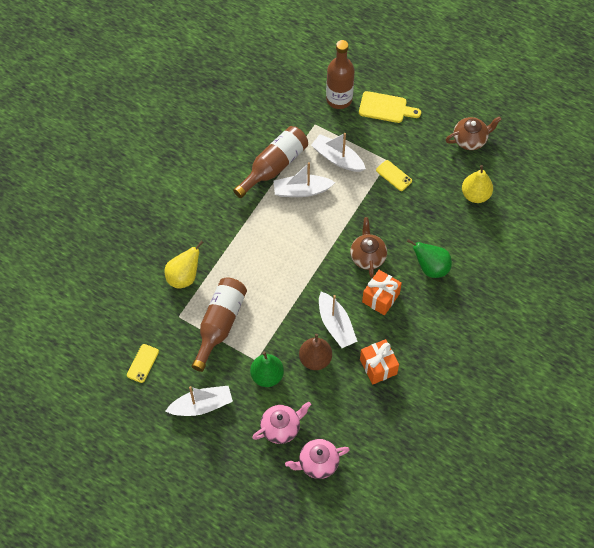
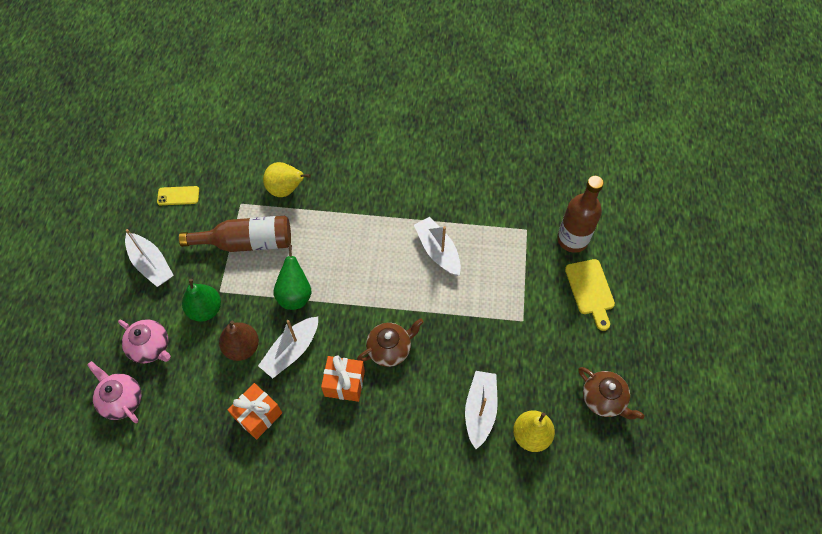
camera: 65 degrees right, 0 degrees up
(274, 166) = (453, 213): brown bottle -> none
(337, 158) = (497, 268): white boat -> white boat (480, 410)
(394, 175) = (507, 334): yellow phone -> none
(431, 268) = (408, 423): green pear -> green pear (295, 295)

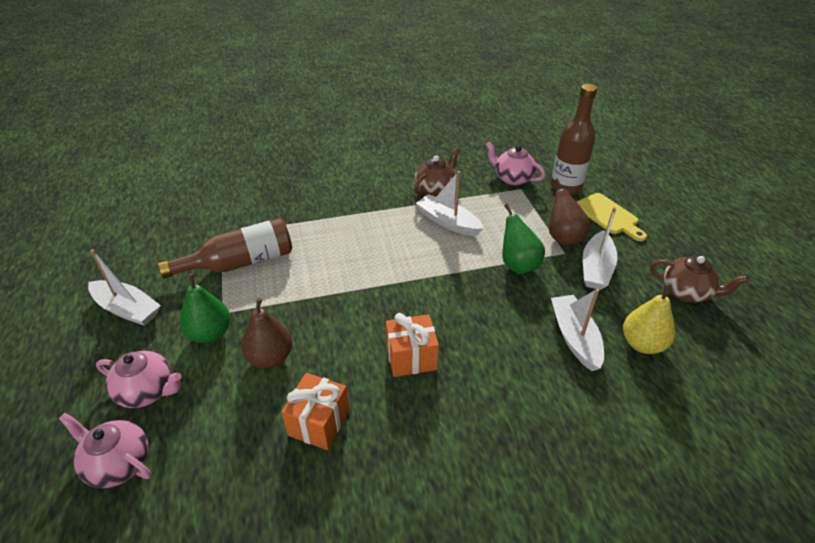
camera: 20 degrees left, 20 degrees down
(178, 196) = (146, 244): yellow phone -> none
(286, 189) = (268, 213): yellow pear -> none
(291, 351) = (333, 344): white boat -> white boat (596, 268)
(295, 295) = (314, 293): green pear -> green pear (518, 265)
(390, 349) = (445, 311): brown teapot -> brown teapot (435, 188)
(526, 212) = (512, 178): none -> pink teapot
(532, 303) = (563, 238): none -> brown pear

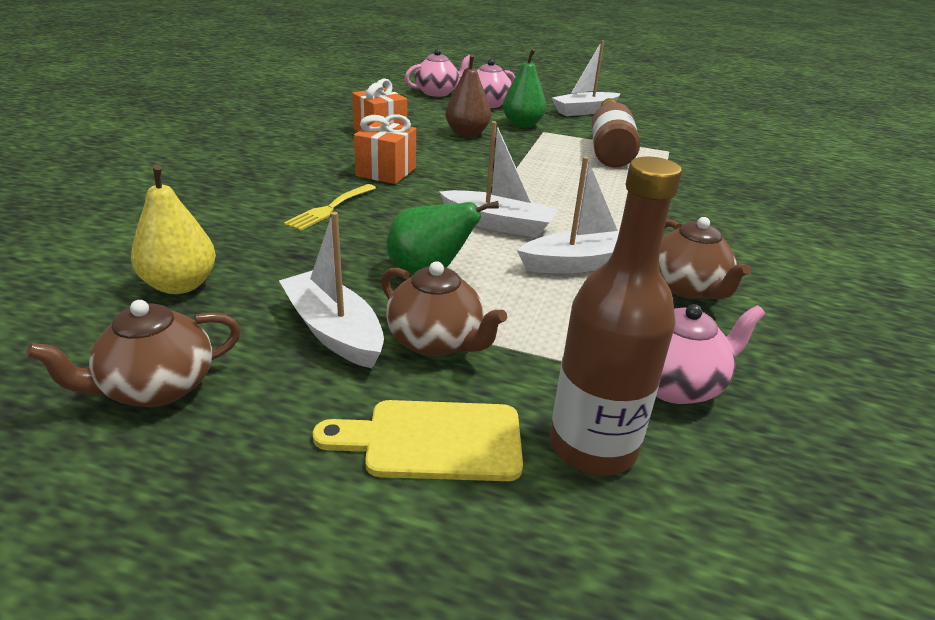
camera: 120 degrees right, 10 degrees down
(500, 347) = (330, 208): none -> yellow fork
(563, 238) = (436, 342): brown pear -> brown teapot
(574, 337) = (268, 249): white boat -> white boat (498, 224)

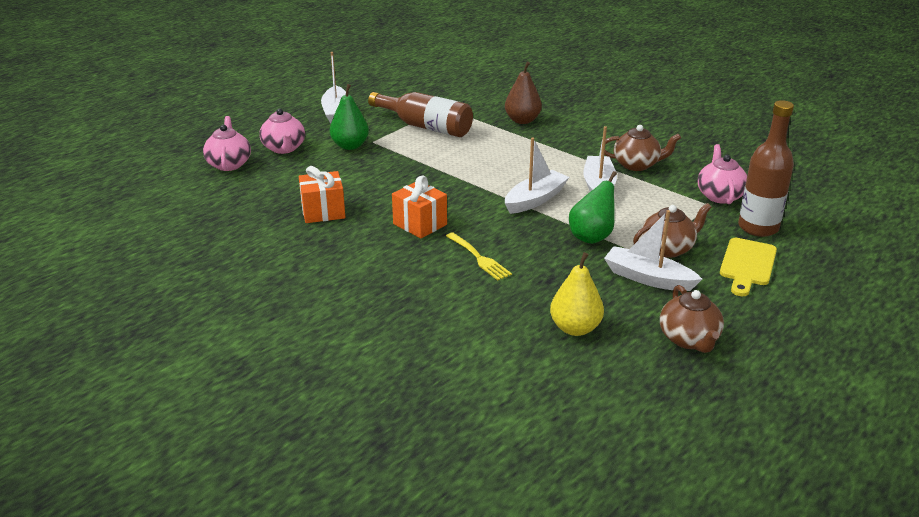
camera: 65 degrees left, 0 degrees up
(333, 331) = (648, 278): white boat -> white boat turned 45 degrees clockwise
(467, 133) = (355, 174): brown pear -> brown pear (522, 120)

